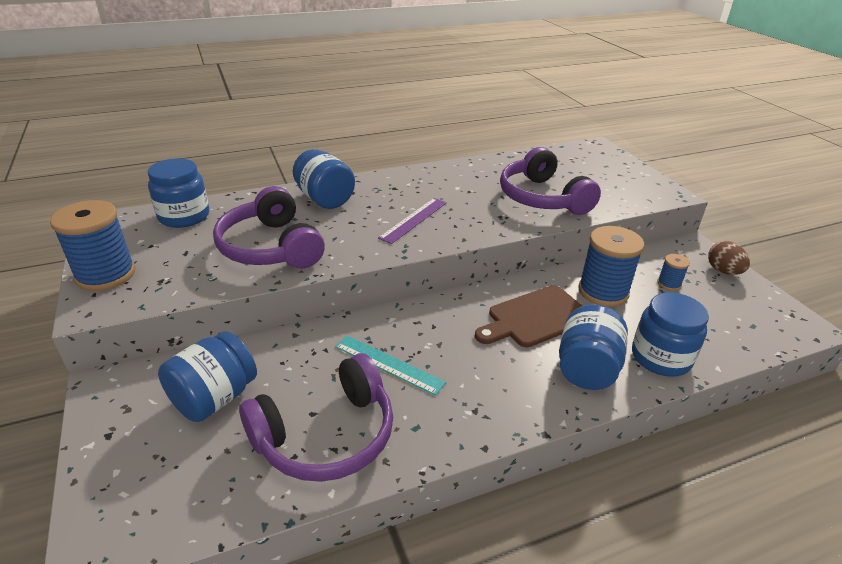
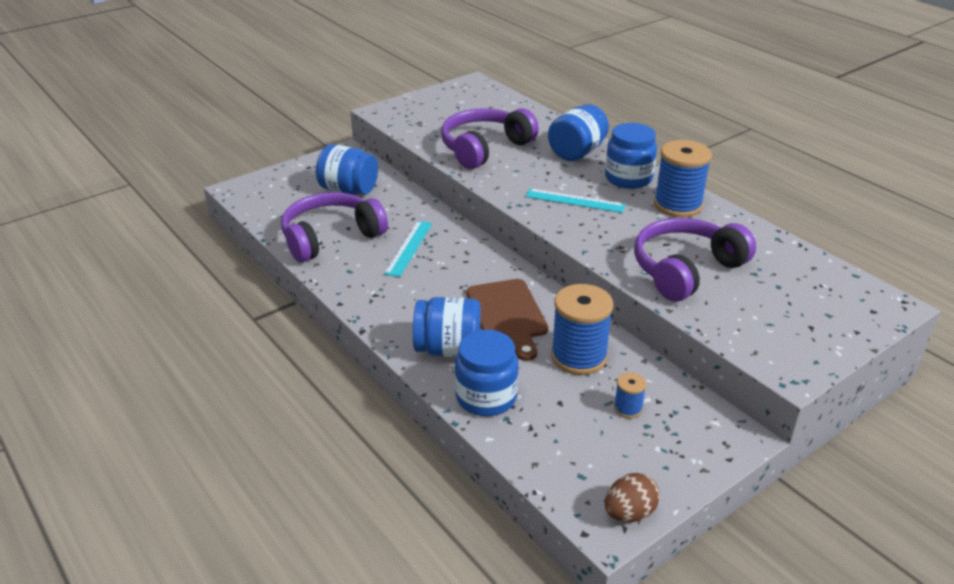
camera: 75 degrees right, 0 degrees up
(106, 275) = (415, 104): blue spool -> blue spool (677, 205)
(184, 216) = (503, 106): blue jar -> blue jar (628, 178)
(326, 435) = (330, 237): purple headphones -> purple headphones turned 105 degrees clockwise
(413, 220) = (575, 200): purple ruler -> turquoise ruler
(535, 317) = (507, 315): brown cutting board -> brown cutting board turned 150 degrees counterclockwise
(723, 271) = (692, 460): brown egg -> brown egg (629, 513)

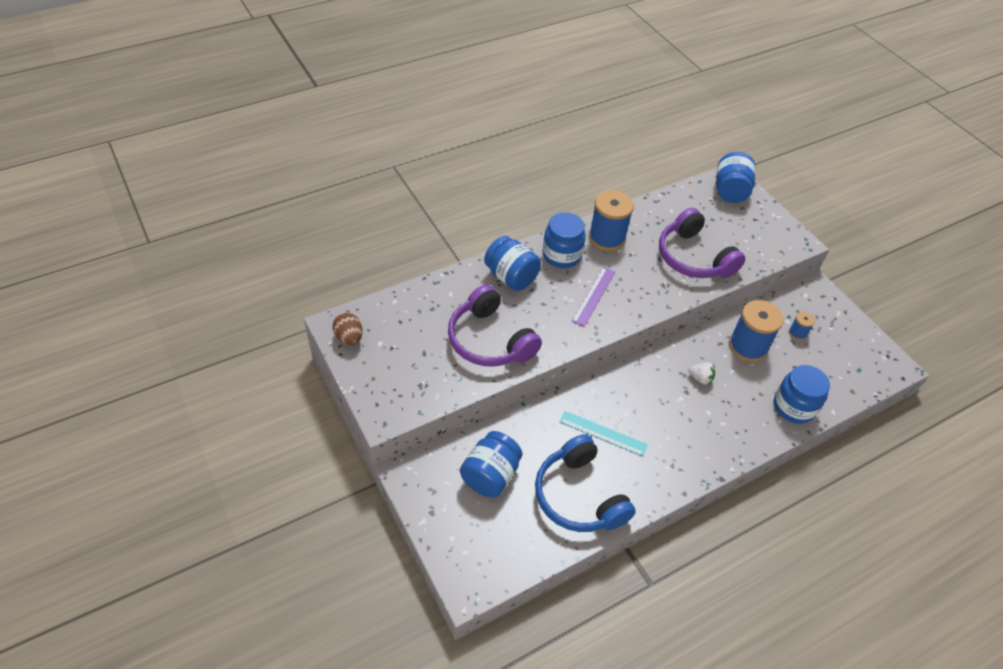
camera: 85 degrees left, 15 degrees up
(330, 237) = (579, 496): purple headphones -> blue headphones
(448, 349) = (743, 422): blue jar -> blue jar (730, 191)
(507, 315) = (700, 378): brown cutting board -> white strawberry
(575, 200) = (594, 296): turquoise ruler -> purple ruler
(629, 513) = (884, 354): brown egg -> brown egg (349, 338)

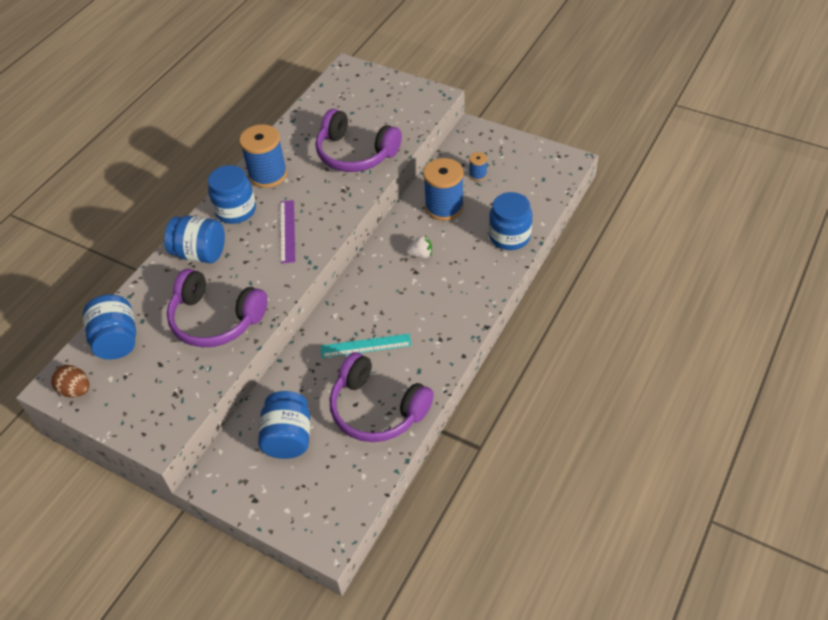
camera: 25 degrees left, 0 degrees up
(579, 496) = (377, 409): blue headphones -> purple headphones
(730, 191) = (353, 81): blue jar -> blue jar (117, 340)

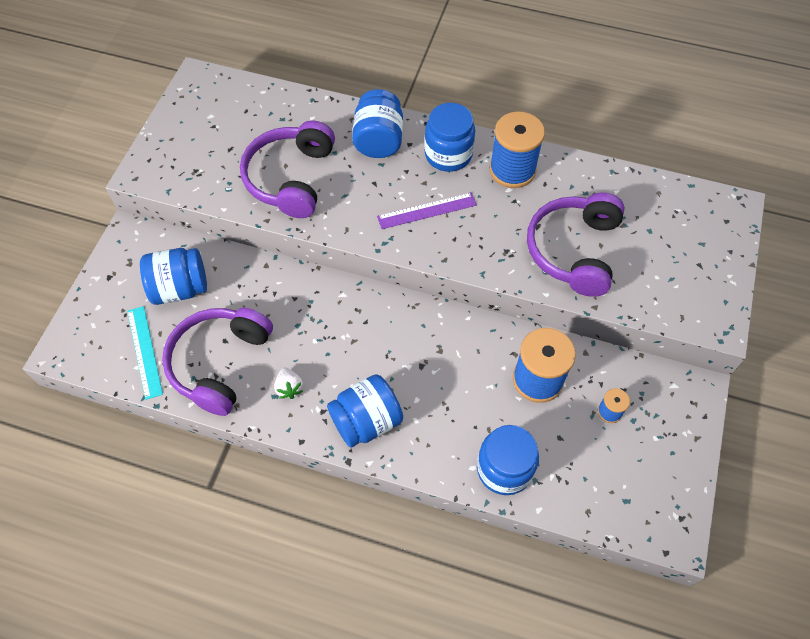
camera: 75 degrees right, 10 degrees up
(76, 390) = (195, 95): brown egg -> none
(117, 340) = (255, 107): blue jar -> blue jar (366, 421)
(365, 346) = (303, 334): turquoise ruler -> turquoise ruler (144, 351)
(420, 254) = (450, 366): white strawberry -> white strawberry (289, 388)

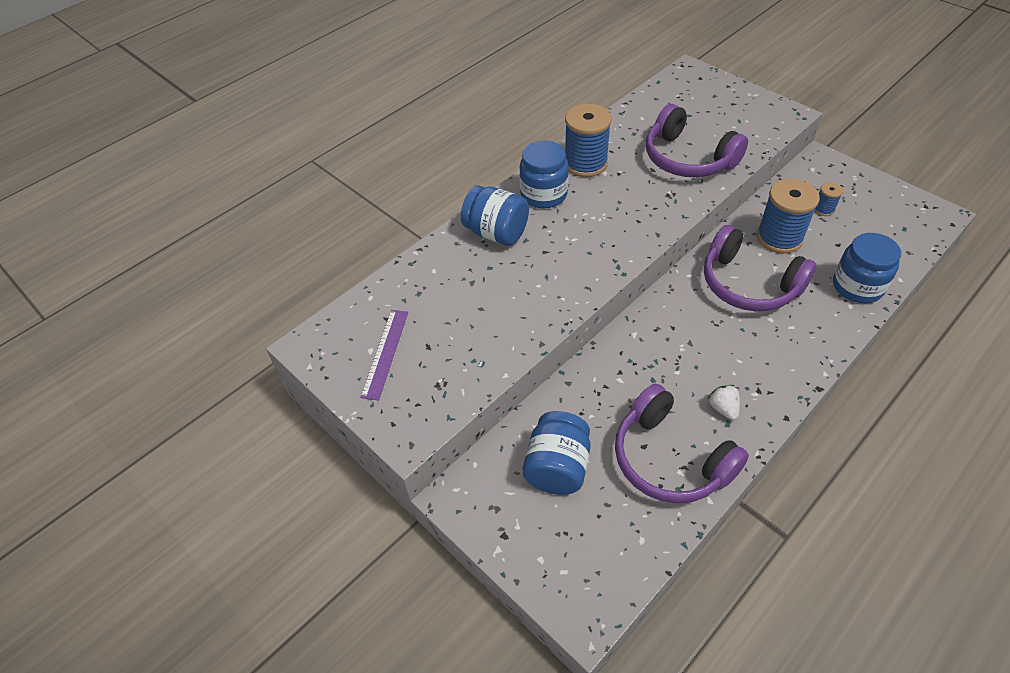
camera: 60 degrees left, 10 degrees down
(144, 351) = (625, 526): turquoise ruler -> none
(289, 388) = (723, 408): white strawberry -> white strawberry turned 120 degrees counterclockwise
(290, 178) = (500, 309): purple headphones -> purple headphones (748, 284)
(366, 421) = (781, 361): blue jar -> none
(427, 210) = (598, 228): purple ruler -> purple ruler (385, 353)

